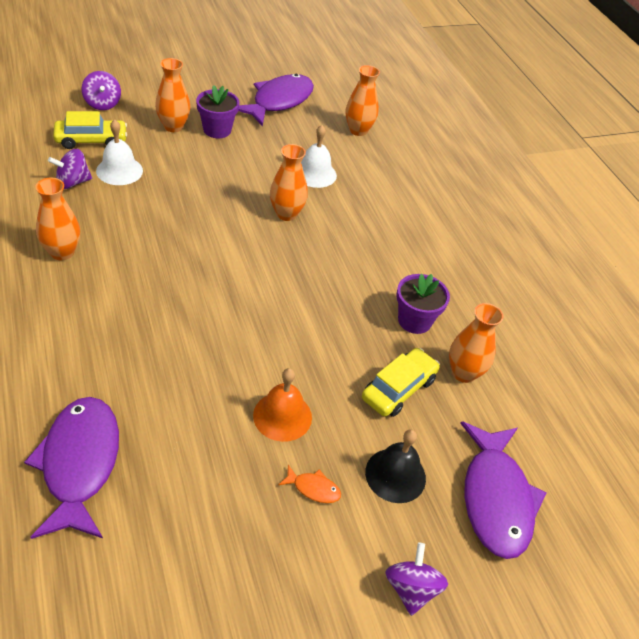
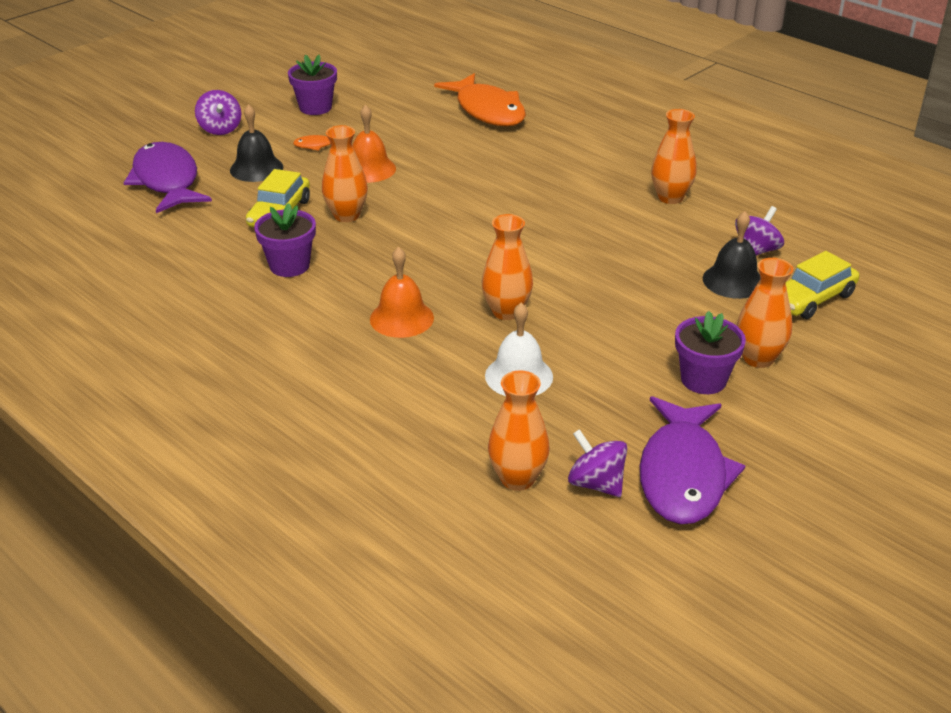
camera: 160 degrees right, 10 degrees down
(79, 463) = (488, 111): purple fish -> orange fish
(102, 104) = (879, 349): purple spinning top -> purple spinning top (596, 483)
(119, 170) = (733, 281): white bell -> black bell
(272, 583) = (315, 107): none -> purple flower pot
(358, 239) = (401, 318): none -> orange bell
(463, 373) = (220, 243): orange vase -> orange vase (346, 215)

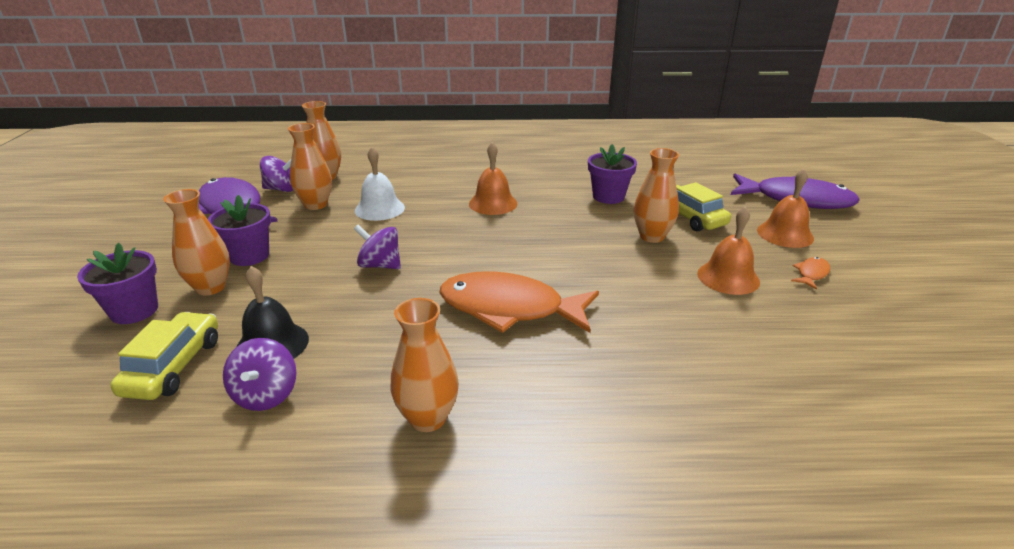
camera: 135 degrees right, 5 degrees down
(220, 129) = (895, 246): purple spinning top -> purple spinning top (380, 265)
(256, 168) = (785, 234): black bell -> orange bell
(315, 107) = (925, 310): purple flower pot -> purple flower pot (134, 311)
(488, 111) = (825, 428): orange fish -> orange fish (509, 308)
(506, 311) = (436, 234): orange vase -> orange vase (315, 205)

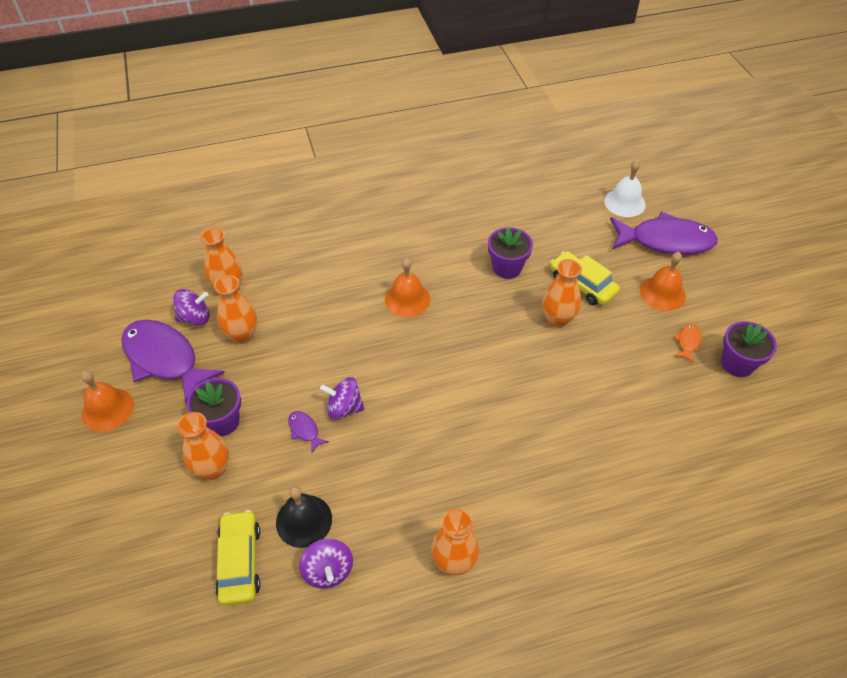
camera: 15 degrees left, 20 degrees up
(134, 311) = (165, 512): purple flower pot -> purple flower pot (737, 364)
(327, 275) = (305, 430): none -> purple fish
(379, 209) = (306, 329): white bell -> white bell (624, 202)
(509, 308) = (470, 436): orange fish -> none
(728, 277) = (627, 360): orange bell -> orange bell (107, 409)

